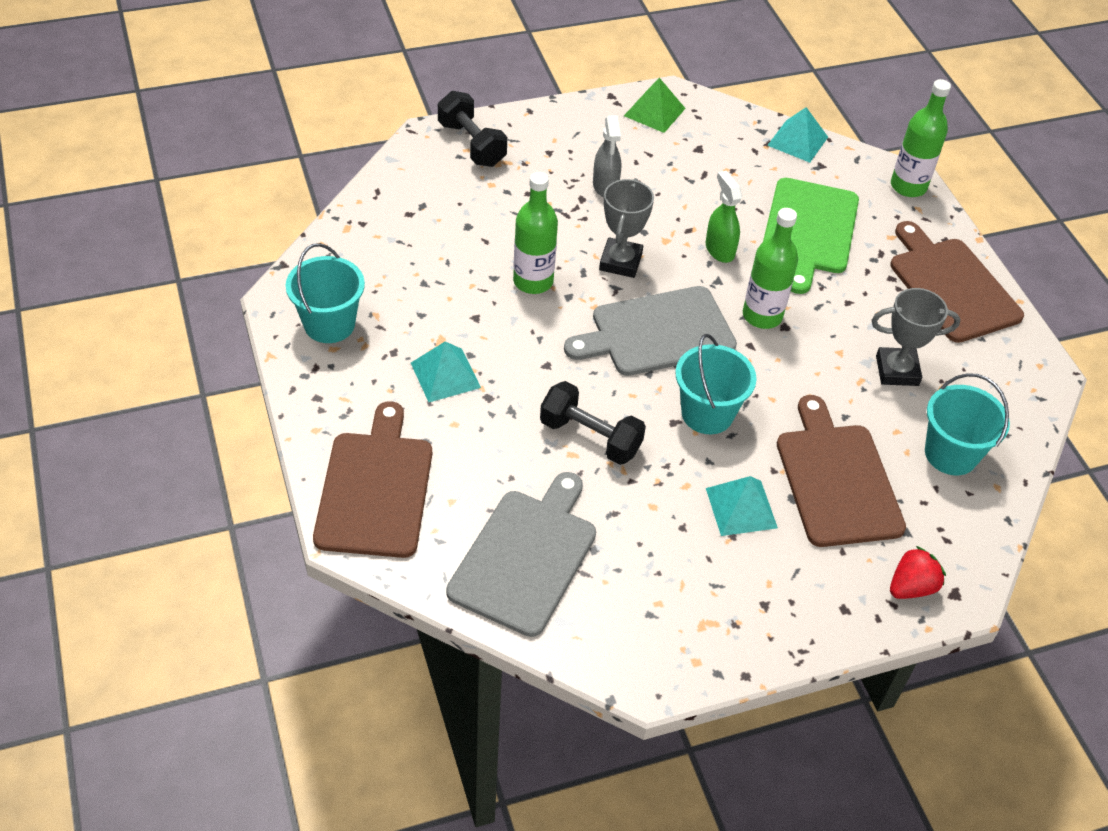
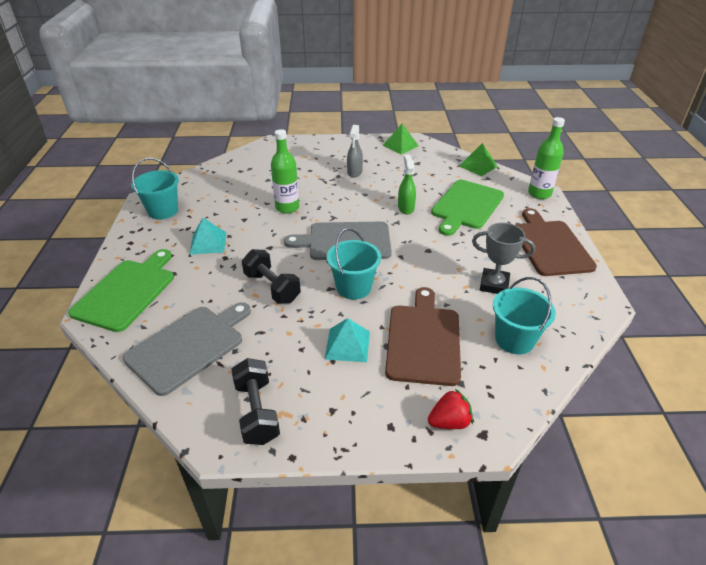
camera: 20 degrees right, 10 degrees down
(376, 489) = (127, 292): brown cutting board -> green cutting board
(472, 144) = (293, 147): black dumbbell -> black dumbbell (257, 412)
(620, 262) = (343, 205): grey trophy -> none
(762, 316) = (416, 242): green bottle -> none
(797, 141) = (478, 166): turquoise pyramid -> green pyramid

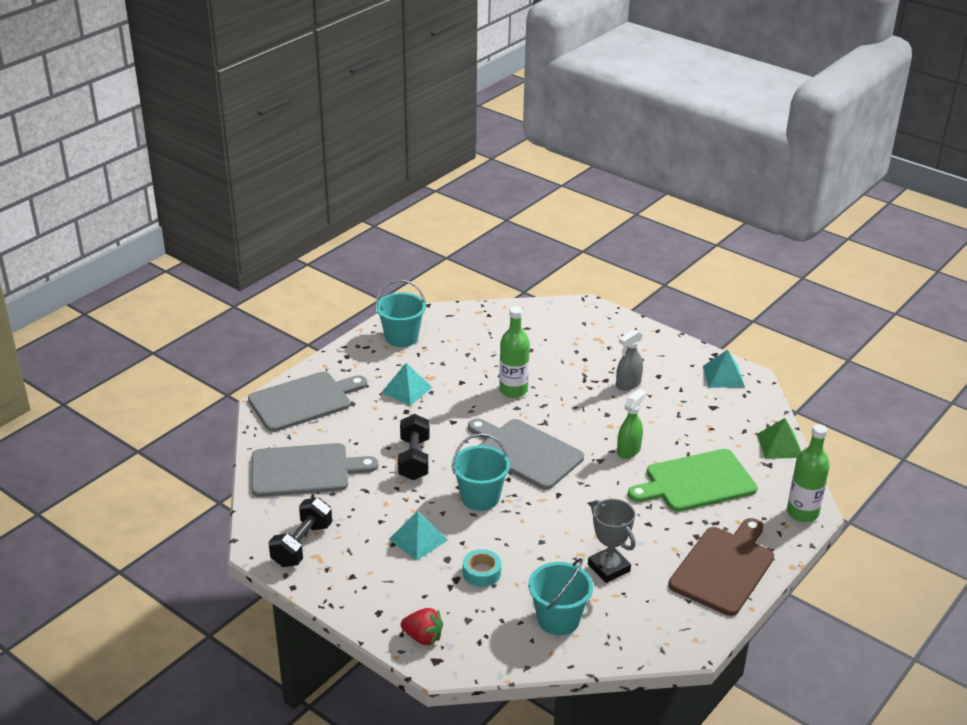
camera: 40 degrees right, 5 degrees down
(127, 292) = (304, 401): green cutting board -> grey cutting board
(400, 145) = (723, 376): green pyramid -> turquoise pyramid
(423, 340) = (481, 573): brown cutting board -> turquoise tape

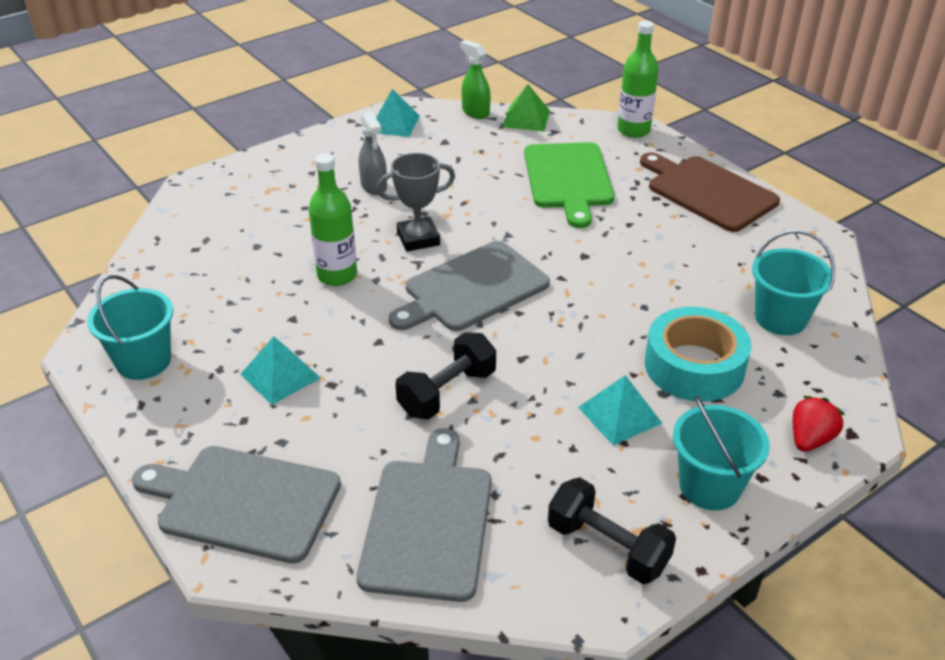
camera: 75 degrees left, 5 degrees up
(304, 401) = (243, 501): grey cutting board -> grey cutting board turned 60 degrees counterclockwise
(414, 459) = (447, 393): black dumbbell -> black dumbbell turned 60 degrees counterclockwise
(480, 497) = (549, 343): turquoise bucket -> turquoise bucket (709, 486)
(481, 573) = (694, 366): turquoise tape -> turquoise tape, size x1.96
(609, 568) = (698, 265): grey trophy -> grey trophy (418, 238)
(628, 450) = (498, 211): green spray bottle -> green spray bottle (475, 112)

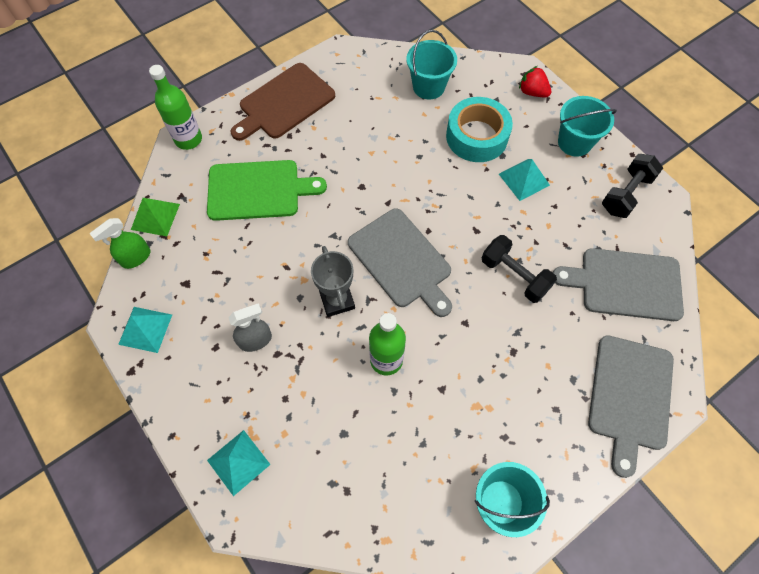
camera: 90 degrees left, 25 degrees up
(280, 376) = (508, 389): turquoise pyramid -> turquoise pyramid (238, 462)

